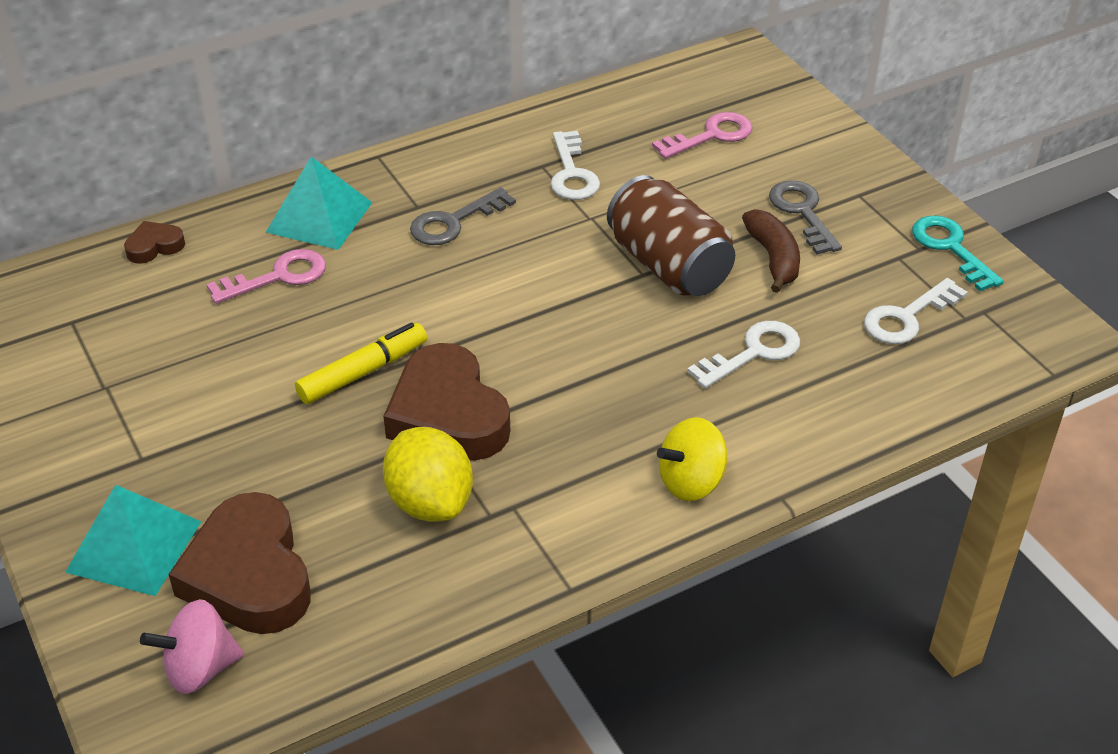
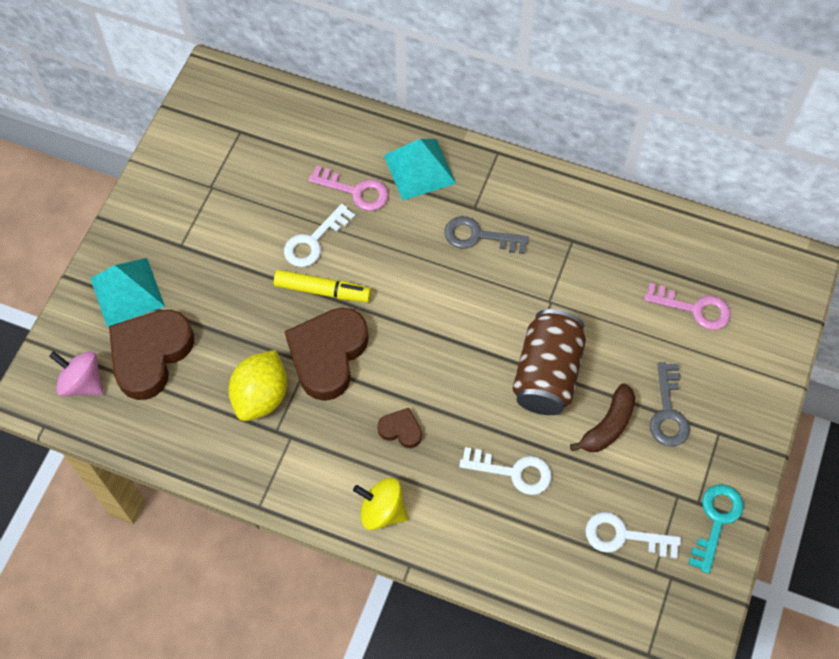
camera: 50 degrees right, 20 degrees up
(154, 246) = (325, 116): brown heart -> brown heart (401, 430)
(572, 173) = (581, 262): white key -> white key (314, 241)
(802, 212) = (668, 412): grey key -> grey key turned 150 degrees clockwise

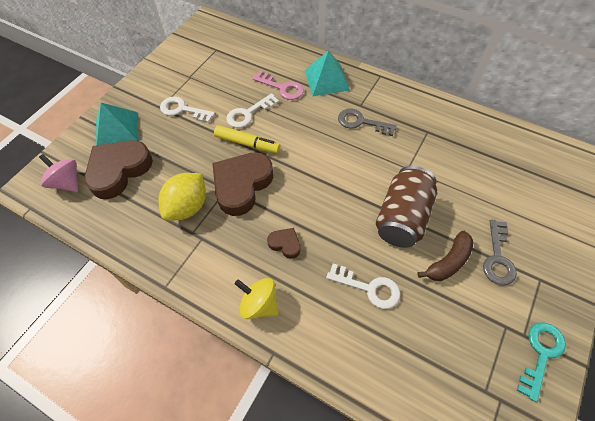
camera: 10 degrees right, 5 degrees down
(623, 536) = (458, 355): white key -> white key (182, 110)
(694, 309) = (518, 185): pink key -> none

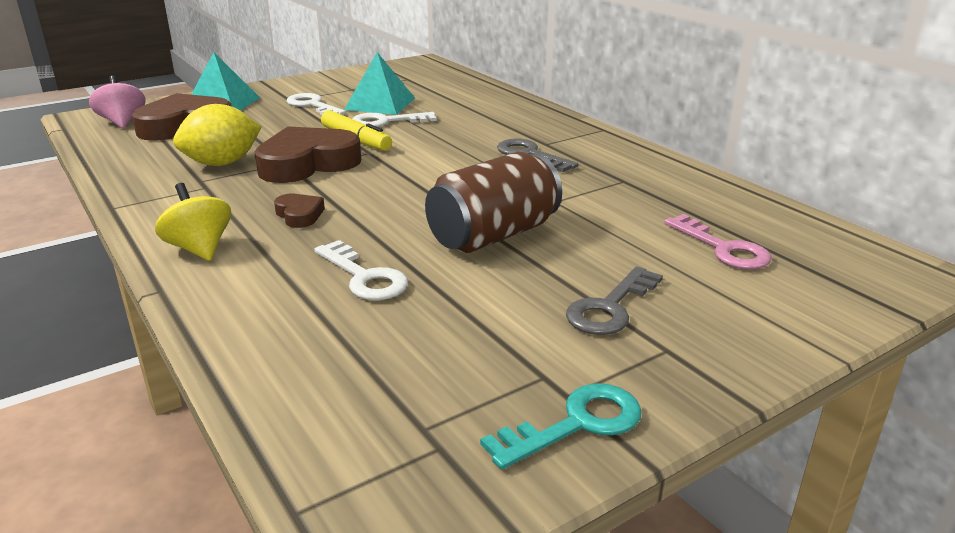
camera: 25 degrees right, 30 degrees down
(282, 88) = (454, 114): pink key -> pink key (723, 248)
(326, 80) = (522, 119): turquoise pyramid -> turquoise pyramid (380, 103)
(448, 262) = (518, 289): brown banana -> none

